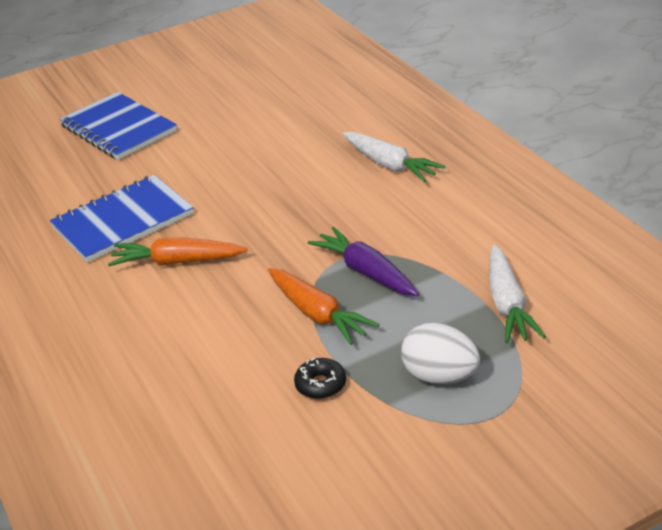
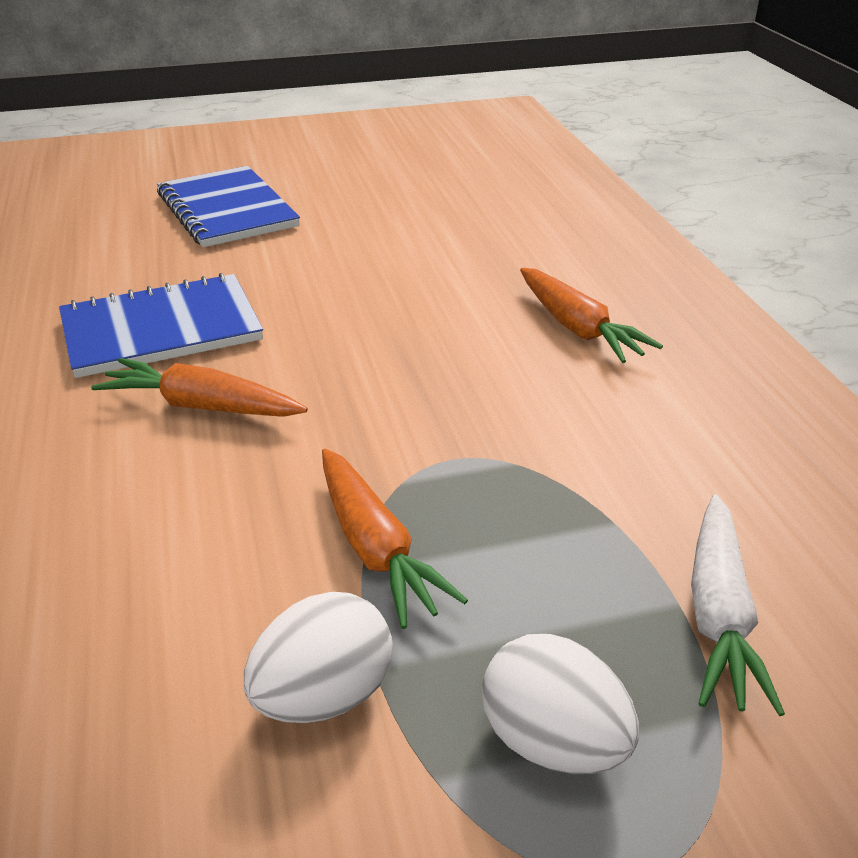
camera: 10 degrees right, 0 degrees up
(320, 385) = (323, 695): black donut -> white egg
(366, 272) = (484, 491): purple carrot -> none
(389, 165) = (578, 328): white carrot -> orange carrot

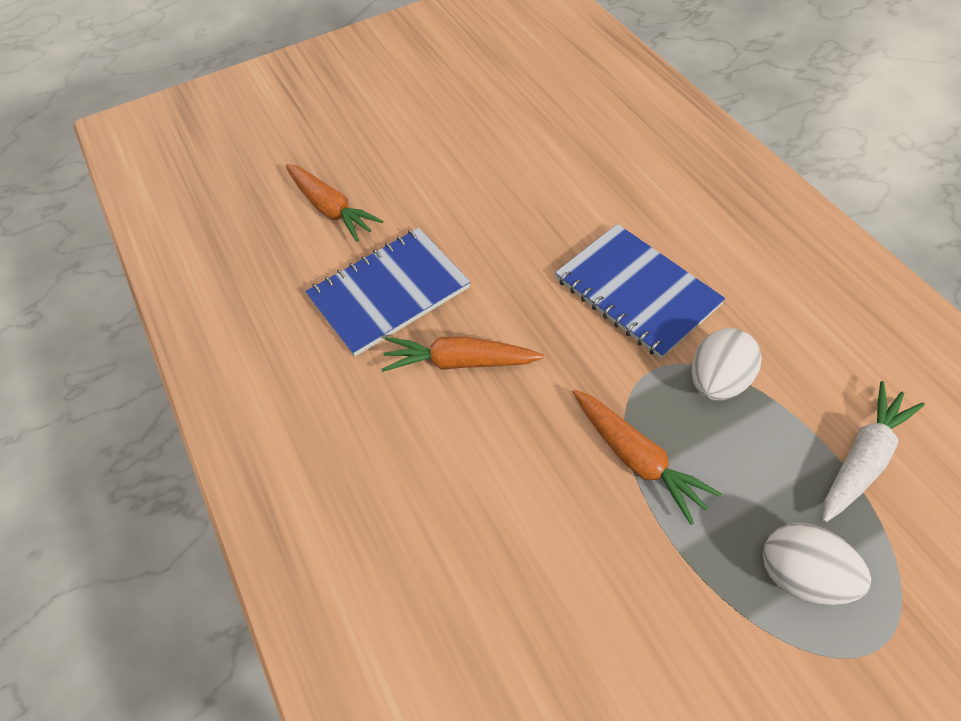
camera: 10 degrees left, 20 degrees up
(227, 210) = (368, 150): blue notebook -> blue notebook (636, 292)
(323, 695) = (657, 578): white egg -> white egg (717, 381)
(578, 328) = (685, 225): orange carrot -> orange carrot (331, 209)
(719, 615) = (862, 458): white carrot -> white carrot turned 135 degrees counterclockwise

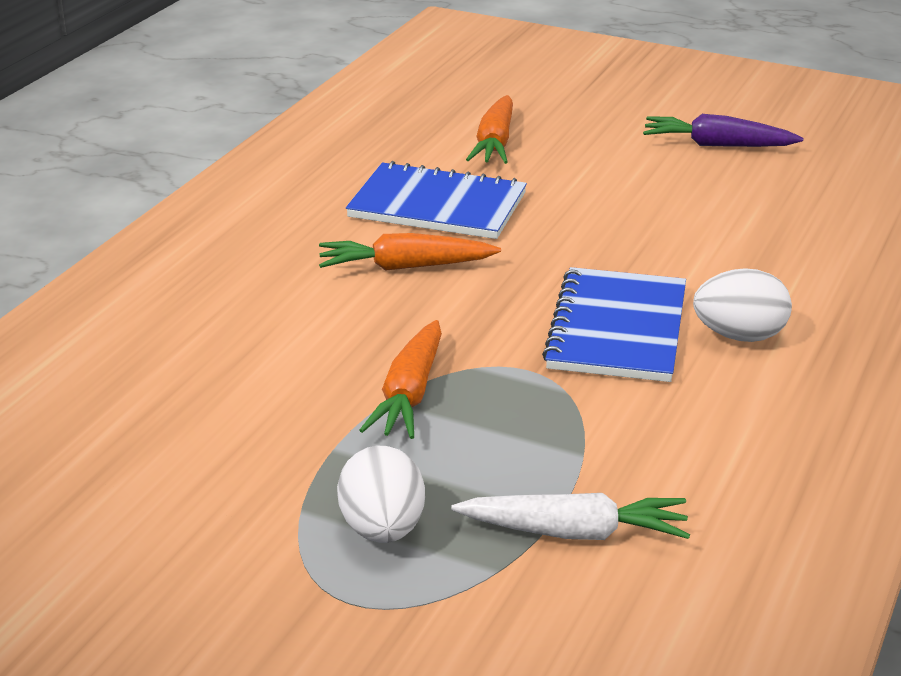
camera: 50 degrees right, 25 degrees down
(450, 106) = (717, 145): none -> purple carrot
(459, 362) = (405, 267): orange carrot -> orange carrot turned 60 degrees counterclockwise
(717, 381) = (563, 411): white egg -> white egg (739, 336)

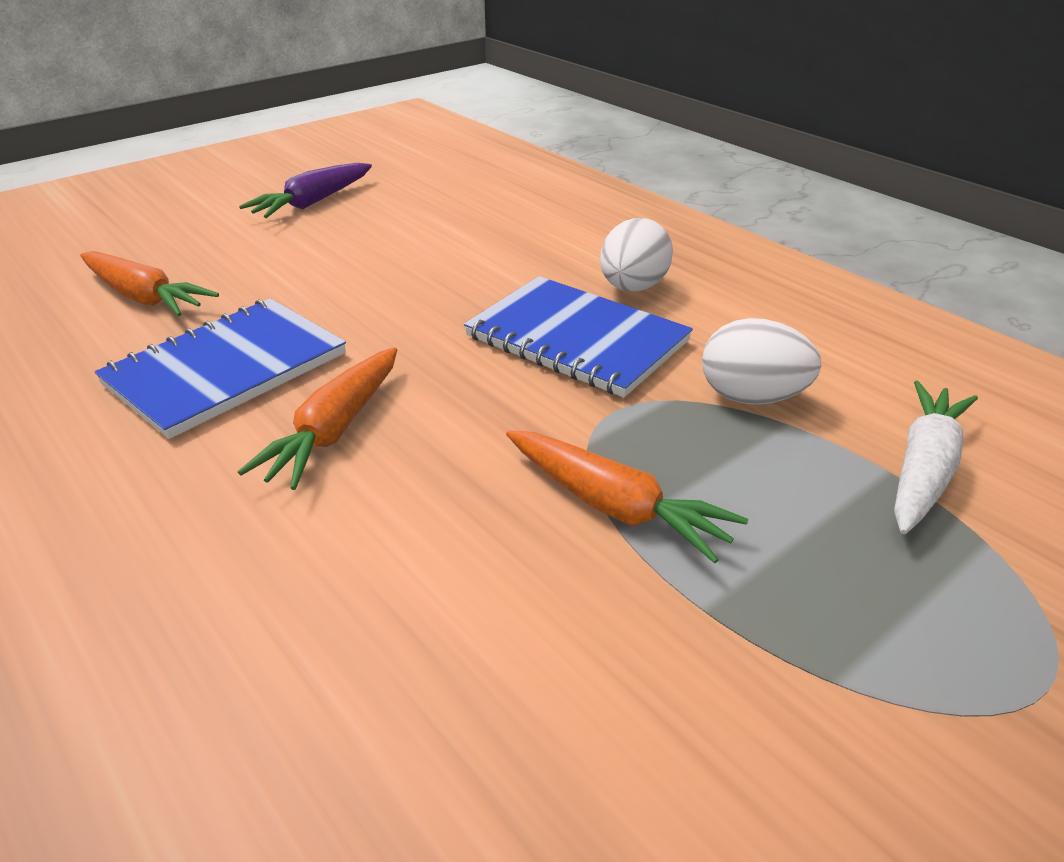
camera: 65 degrees left, 5 degrees up
(382, 529) = (895, 612): white egg -> white egg (752, 397)

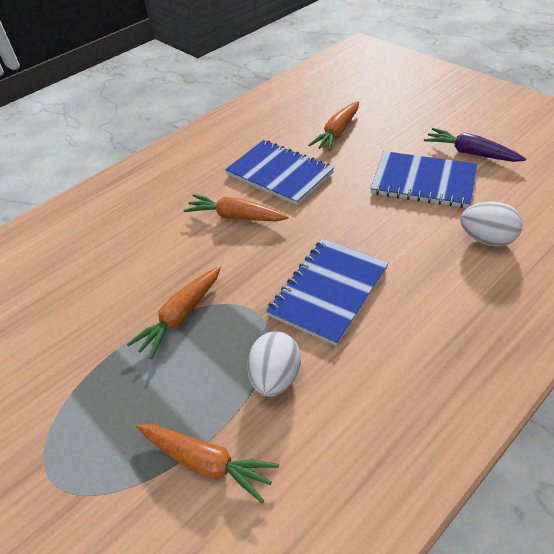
camera: 90 degrees right, 10 degrees up
(355, 241) = (423, 182): none -> blue notebook
(632, 288) = (403, 316): white egg -> white egg (486, 239)
(923, 469) = (206, 462): white carrot -> orange carrot

